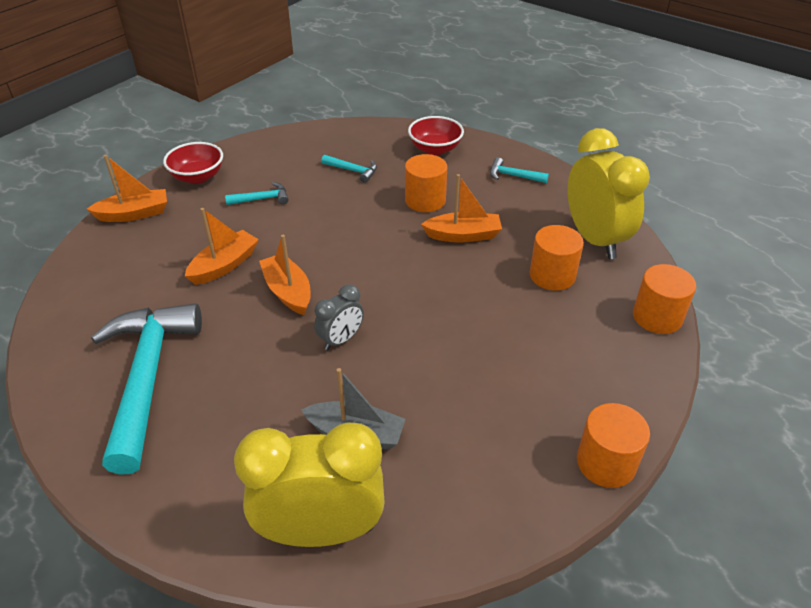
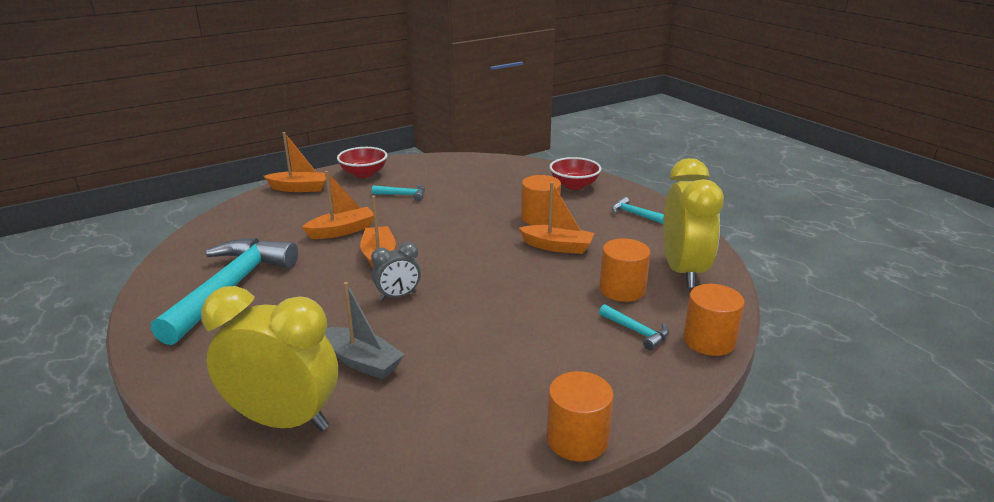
camera: 20 degrees right, 15 degrees down
(353, 171) = (491, 189): turquoise hammer -> turquoise hammer (637, 332)

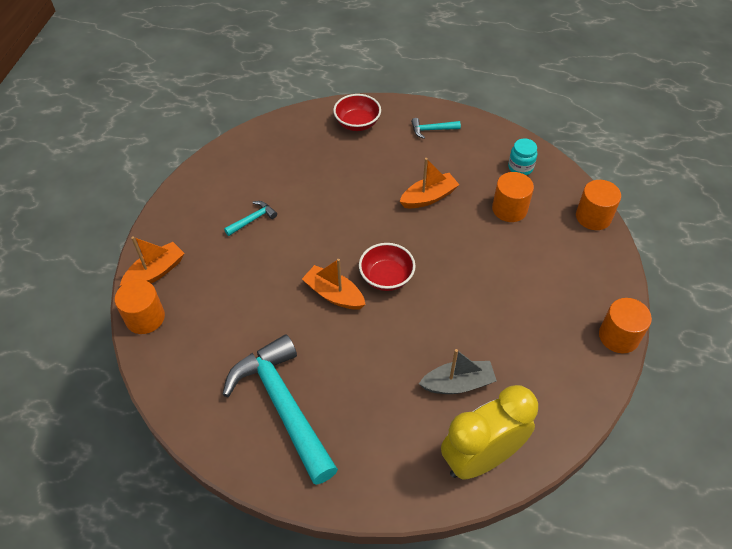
camera: 45 degrees left, 25 degrees up
(342, 231) = (268, 291): orange boat -> none
(364, 174) = (181, 217): red bowl -> red bowl (386, 277)
(398, 296) = (400, 318): grey clock -> none
(540, 218) = (381, 175): orange cylinder -> orange cylinder (145, 318)
(637, 332) = (556, 238): turquoise hammer -> none
(683, 271) = (520, 167): yellow clock -> turquoise jar

